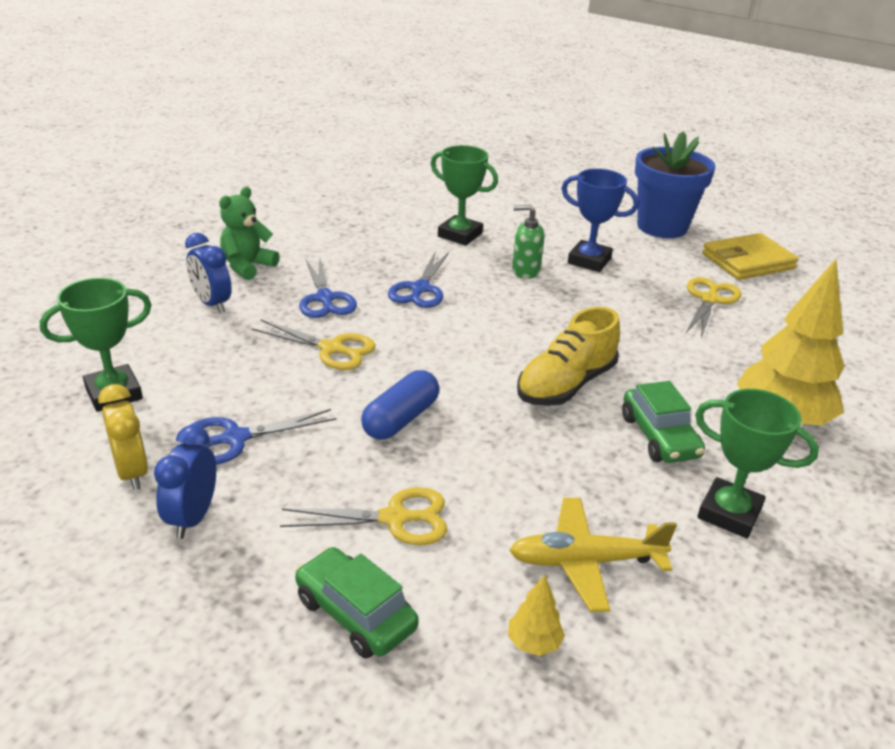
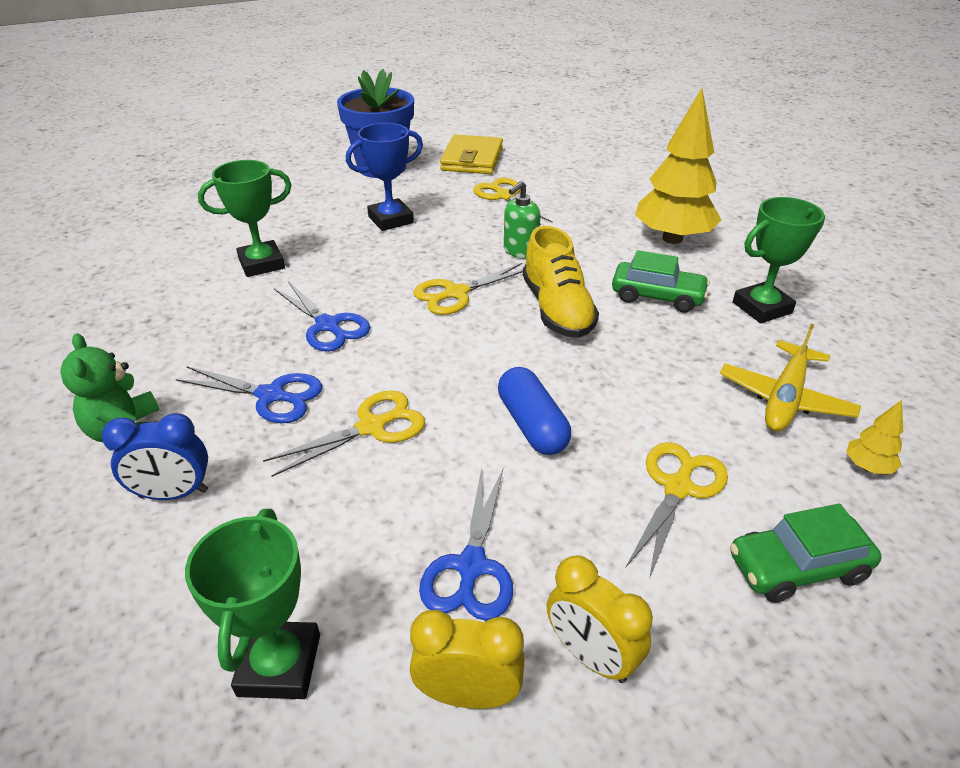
camera: 55 degrees left, 5 degrees up
(193, 517) = (591, 655): blue clock -> yellow clock
(525, 271) = (368, 256): green soap dispenser -> green soap dispenser (520, 251)
(526, 327) = (456, 293): none -> yellow scissors

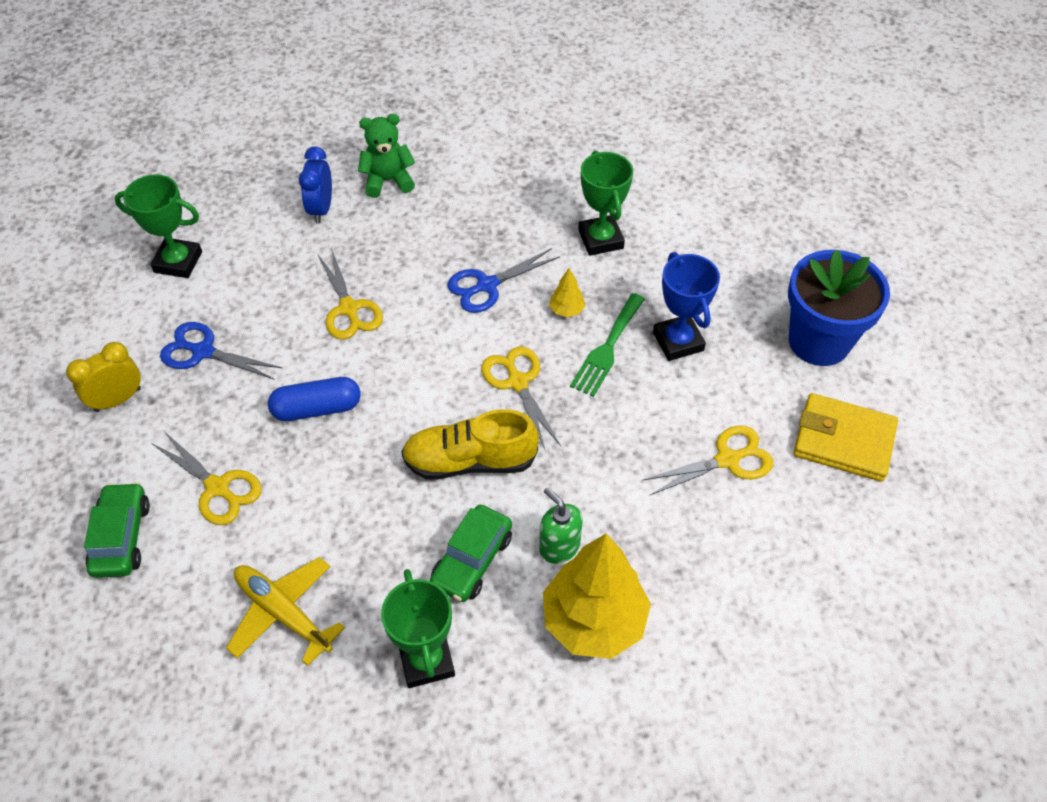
camera: 100 degrees right, 15 degrees up
(271, 396) = (403, 252): blue scissors -> none
(404, 251) = (607, 348): none -> green fork
(468, 694) = (123, 339): yellow clock -> none
(520, 251) = (589, 451): green soap dispenser -> green soap dispenser (559, 546)
(867, 466) = (183, 638): yellow tree -> yellow tree (566, 310)

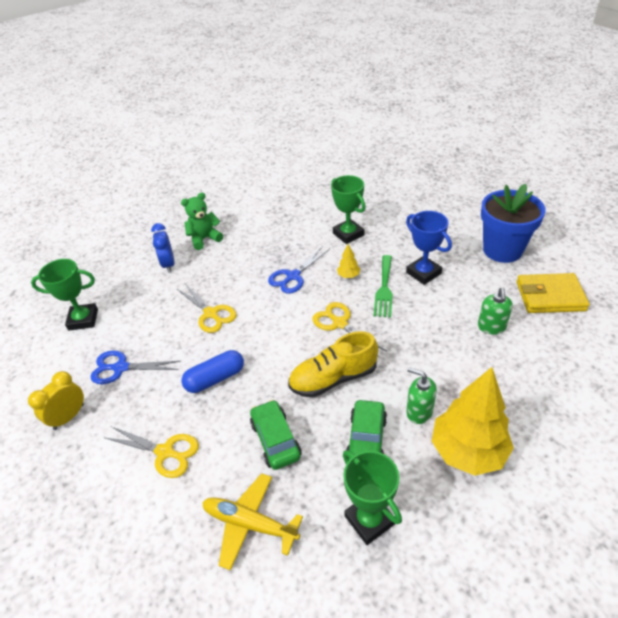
camera: 15 degrees left, 10 degrees down
(121, 537) = (104, 511): green car -> green car (275, 440)
(727, 460) = (491, 327): yellow scissors -> green soap dispenser

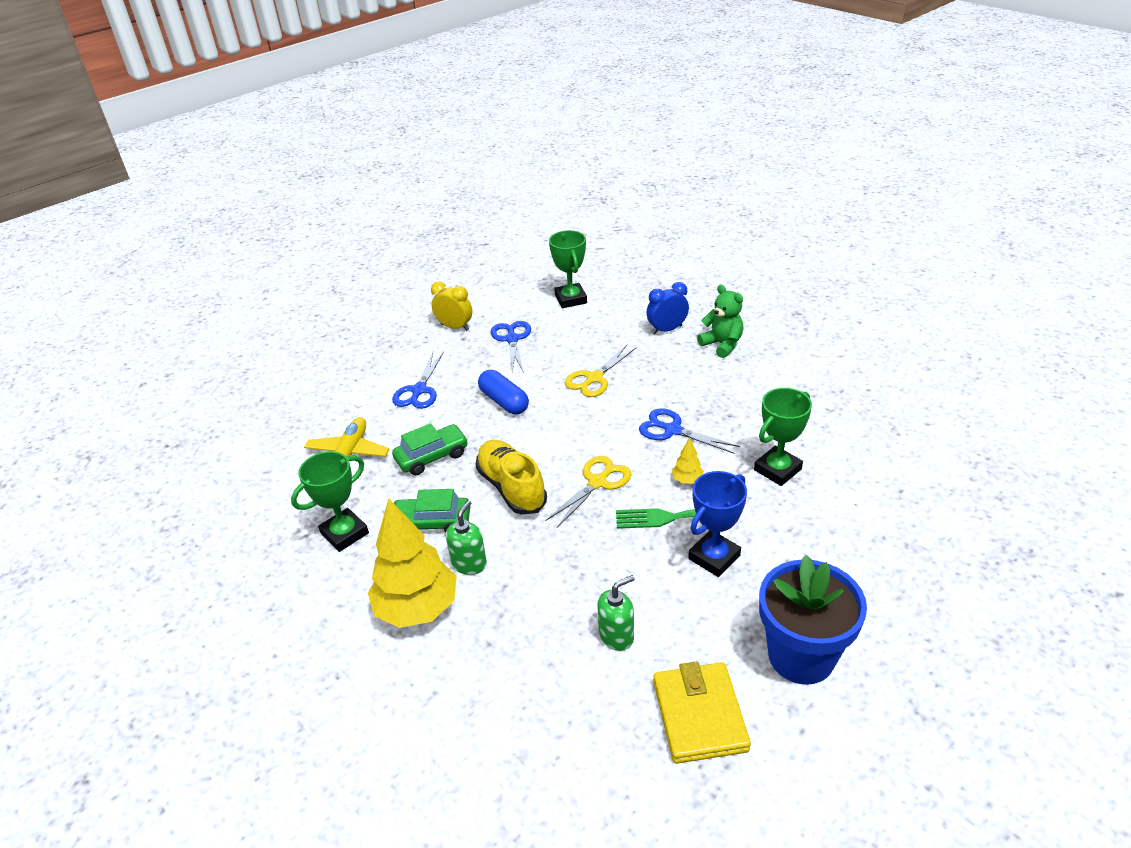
camera: 80 degrees right, 5 degrees down
(165, 452) = (419, 390): yellow scissors -> blue scissors
(491, 327) = (616, 636): green soap dispenser -> green soap dispenser turned 150 degrees clockwise

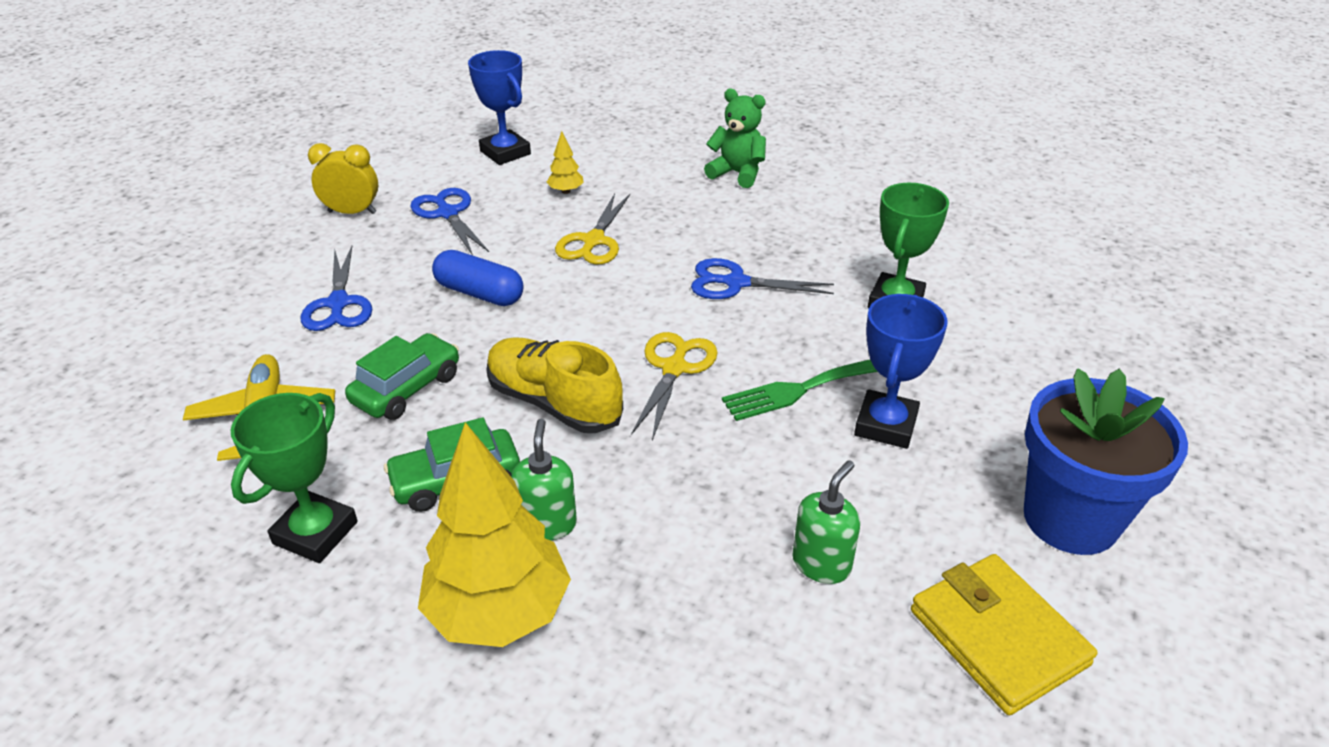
camera: 25 degrees left, 0 degrees up
(571, 299) = (505, 152): green trophy -> blue trophy
(667, 330) = (656, 168): blue clock -> none
(687, 480) = (792, 339): yellow tree -> yellow tree (566, 191)

